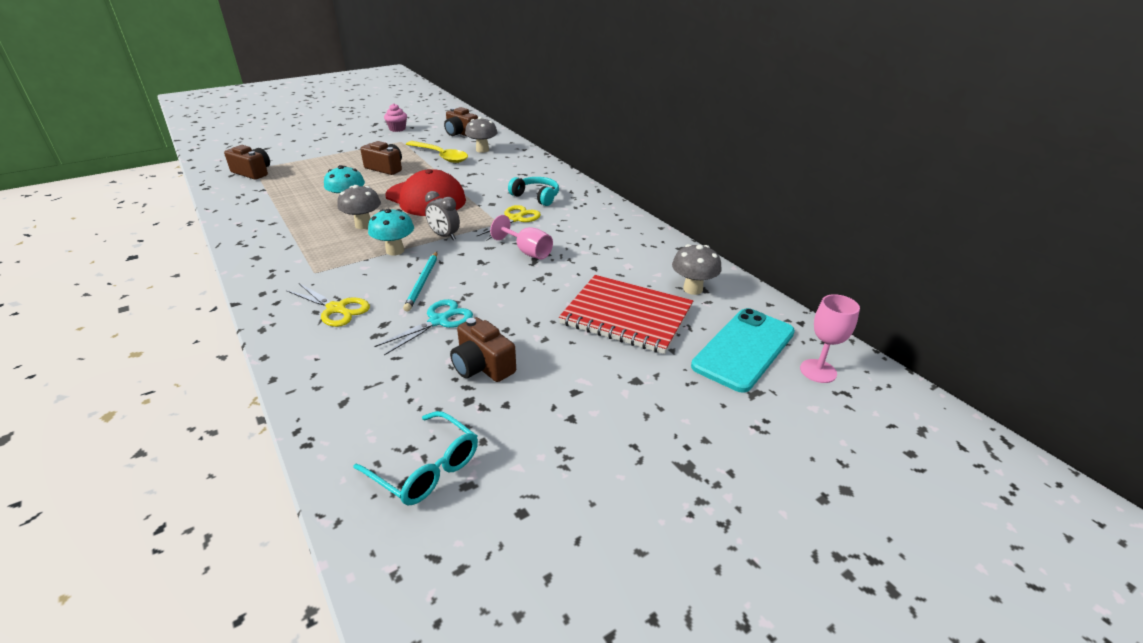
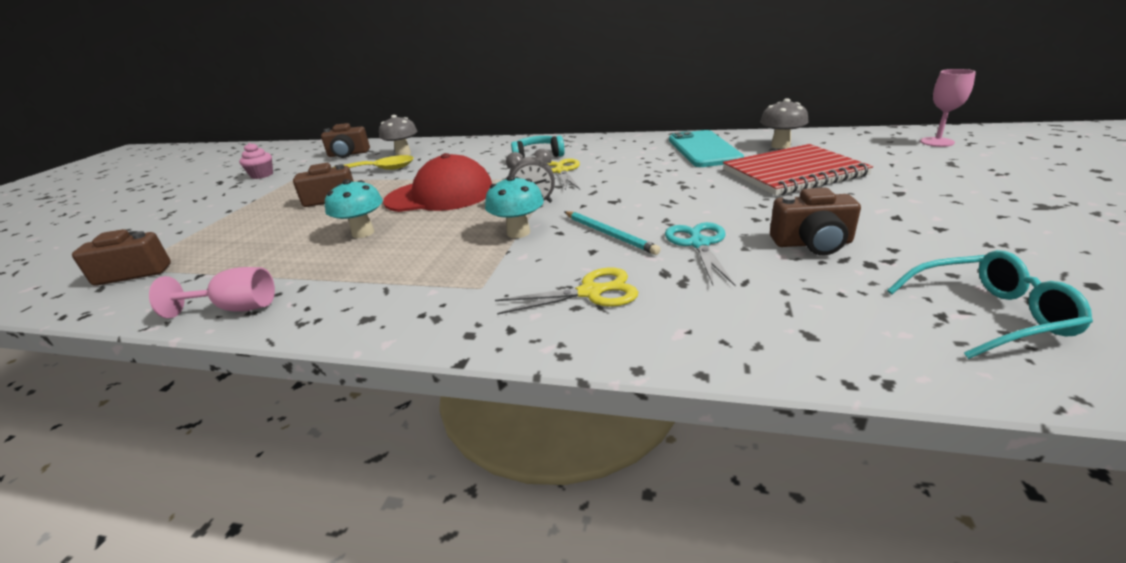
camera: 40 degrees left, 5 degrees down
(363, 225) = (429, 236): grey mushroom -> none
(527, 251) = (629, 180): pink goblet -> pink goblet (236, 308)
(744, 349) = (887, 152): turquoise phone -> turquoise phone (703, 149)

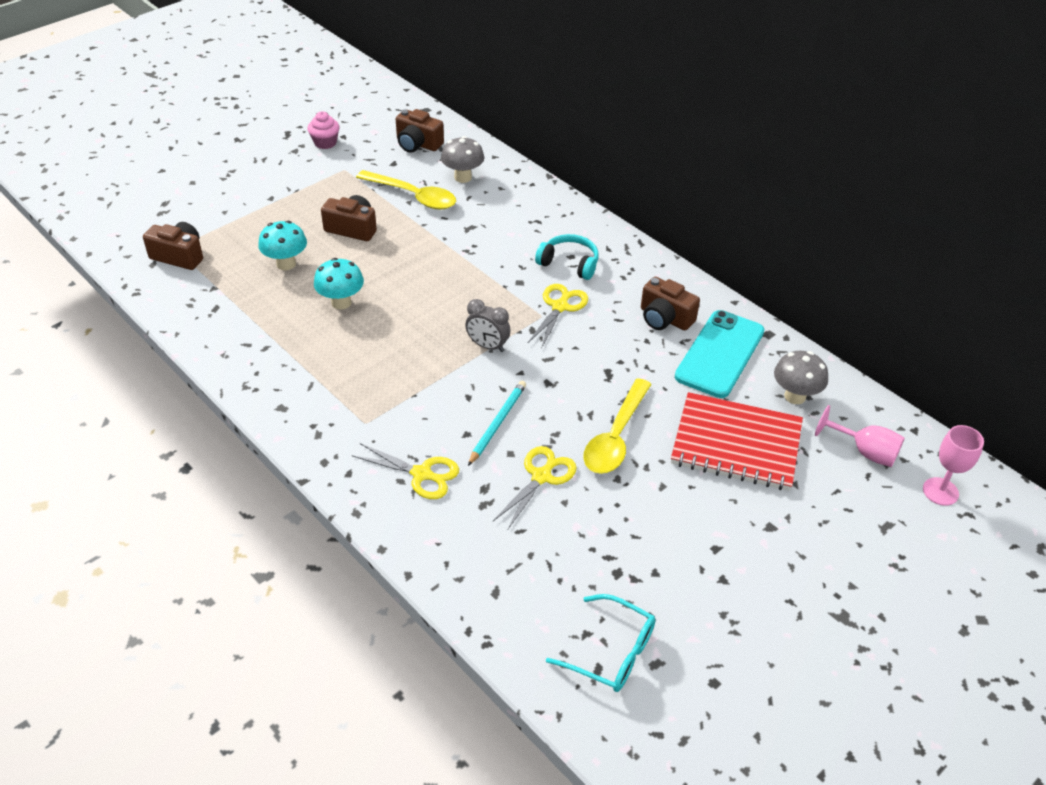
camera: 30 degrees right, 15 degrees up
(236, 308) = (218, 345): pink goblet -> pink goblet (864, 451)
(440, 195) = (433, 281): red cap -> none
(518, 233) = (441, 377): turquoise mushroom -> turquoise mushroom (286, 264)
(609, 234) = (497, 423): turquoise pencil -> turquoise pencil turned 150 degrees counterclockwise
(699, 244) = (541, 477): turquoise scissors -> yellow scissors
(712, 202) = (616, 437): none -> yellow spoon
(812, 243) = (613, 530): brown camera -> brown camera (665, 318)

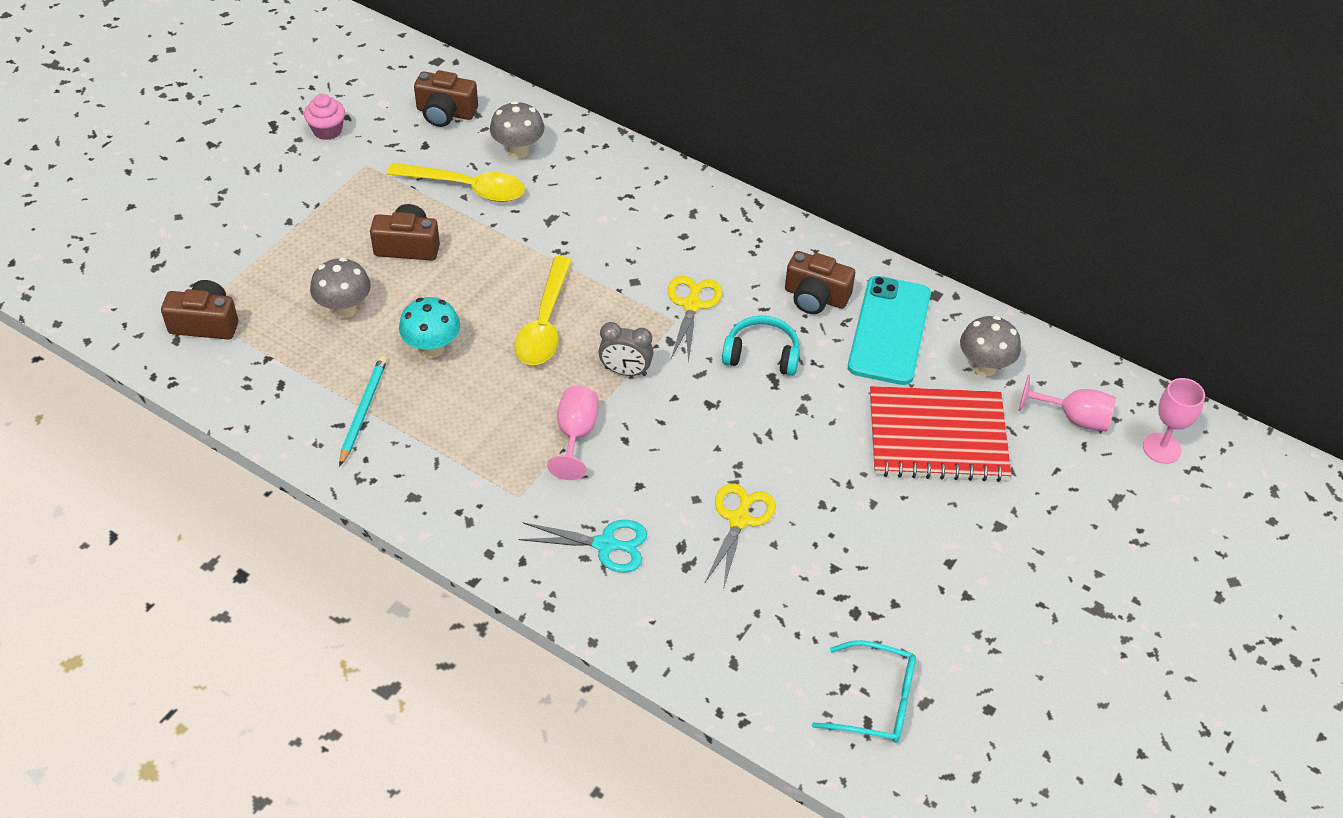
camera: 15 degrees left, 5 degrees up
(286, 264) = (344, 309): turquoise mushroom -> grey mushroom
(421, 474) = (605, 545): yellow scissors -> turquoise scissors
(429, 386) = (575, 435): none -> pink goblet
(497, 423) = (669, 466): turquoise pencil -> turquoise pencil (363, 411)
(569, 263) = (684, 246): turquoise headphones -> turquoise headphones (762, 354)
(616, 437) = (805, 455): yellow spoon -> yellow spoon (545, 323)

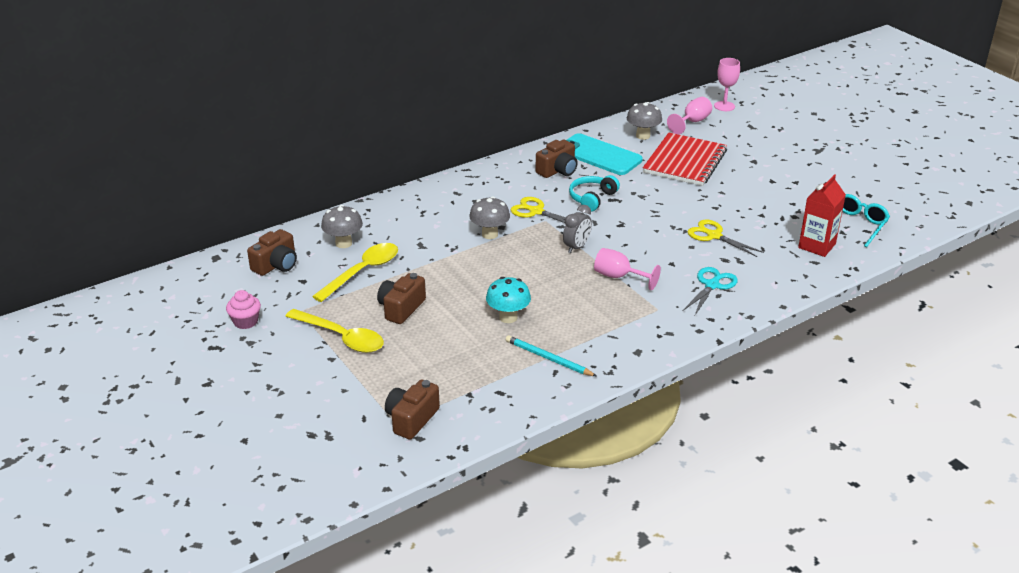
camera: 65 degrees left, 15 degrees down
(344, 309) = (444, 348): grey mushroom -> grey mushroom (490, 234)
(545, 323) = (515, 268): yellow spoon -> yellow spoon (341, 337)
(782, 658) = (817, 246): none -> red carton

